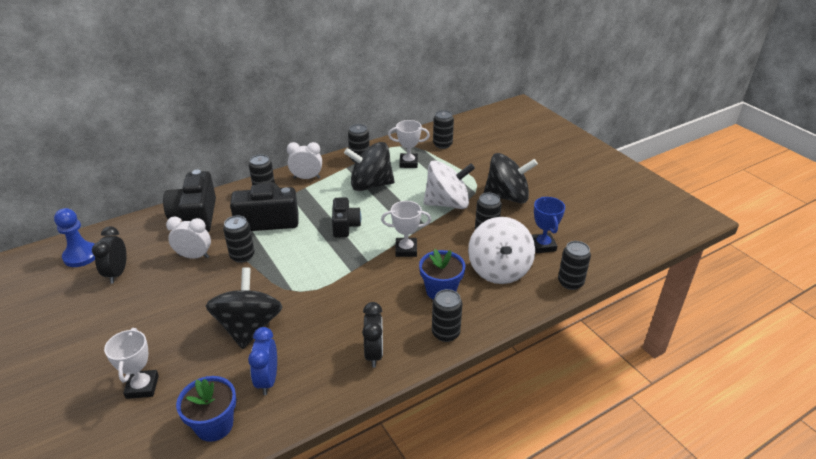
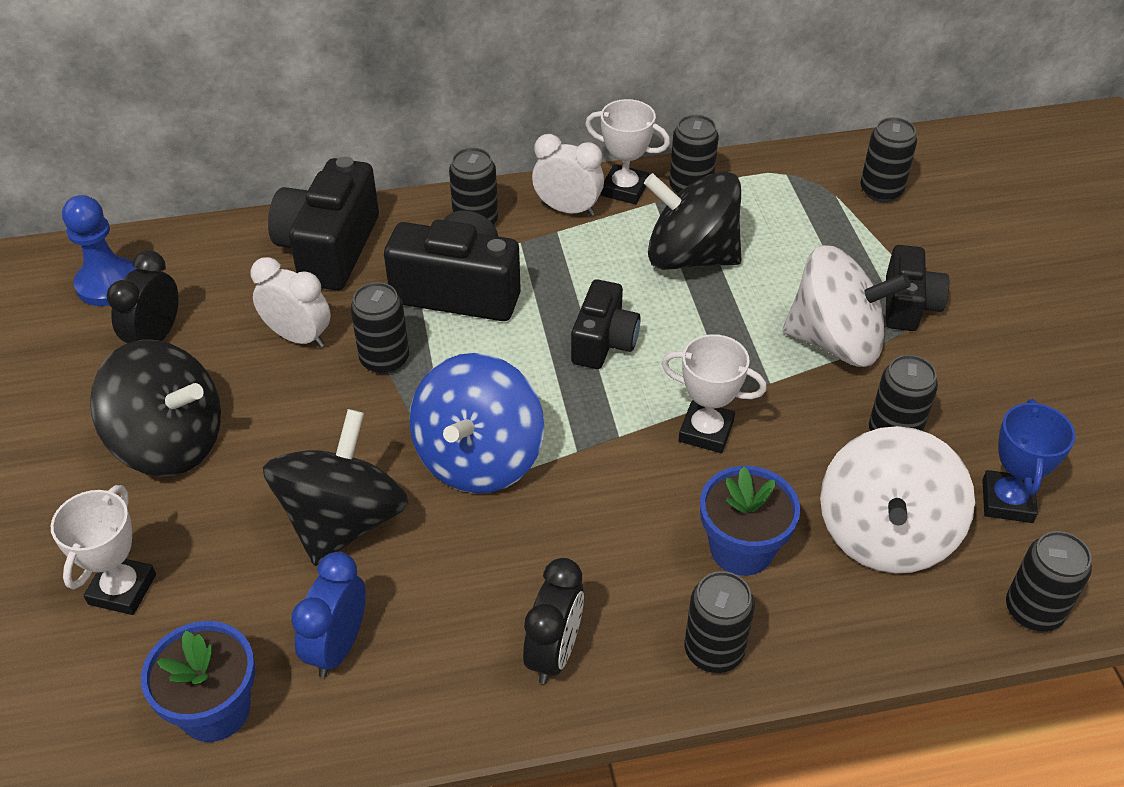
camera: 20 degrees right, 10 degrees up
(305, 285) = (479, 458): none -> blue spinning top
(408, 163) = (789, 221): white trophy -> white trophy (624, 189)
(472, 183) = (908, 305): none -> black camera
(507, 197) = (975, 357): black spinning top -> black spinning top (170, 443)

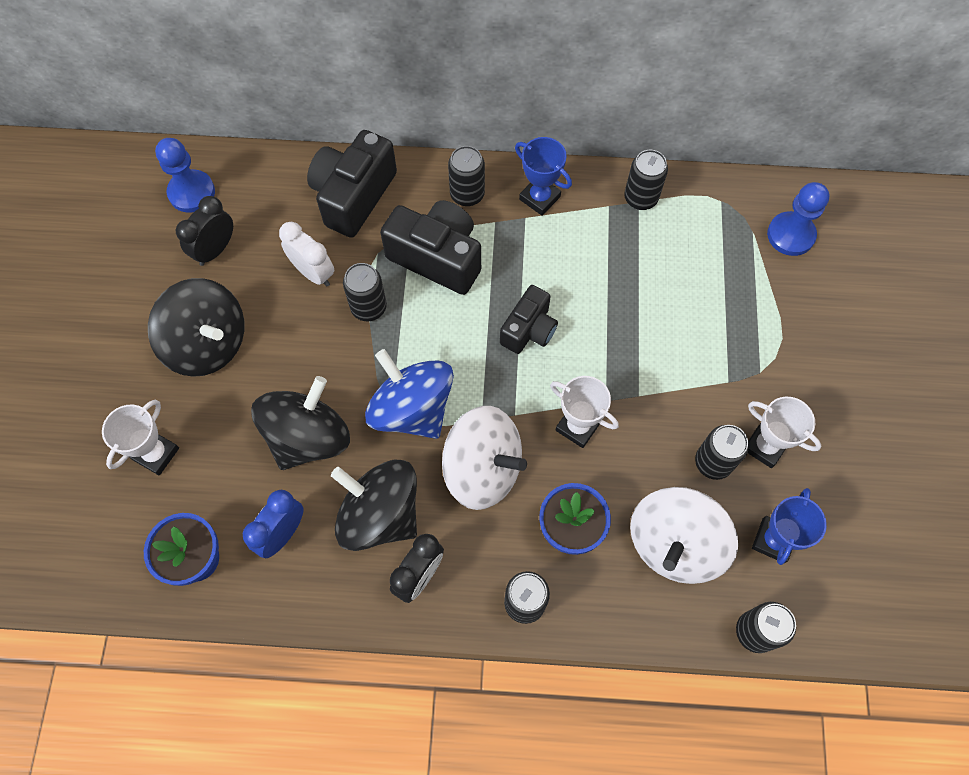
camera: 15 degrees right, 20 degrees up
(479, 458) = (412, 409): blue spinning top -> blue spinning top turned 105 degrees clockwise
(568, 209) = (539, 198): white clock -> blue trophy
(624, 189) = (589, 188): white trophy -> white trophy (765, 446)
(690, 256) = (618, 265): black spinning top -> black spinning top (380, 514)
(835, 341) = (700, 371): white spinning top -> white spinning top (482, 469)
(881, 191) = (790, 235): black can -> blue pawn
(908, 305) = (769, 351): black camera -> none

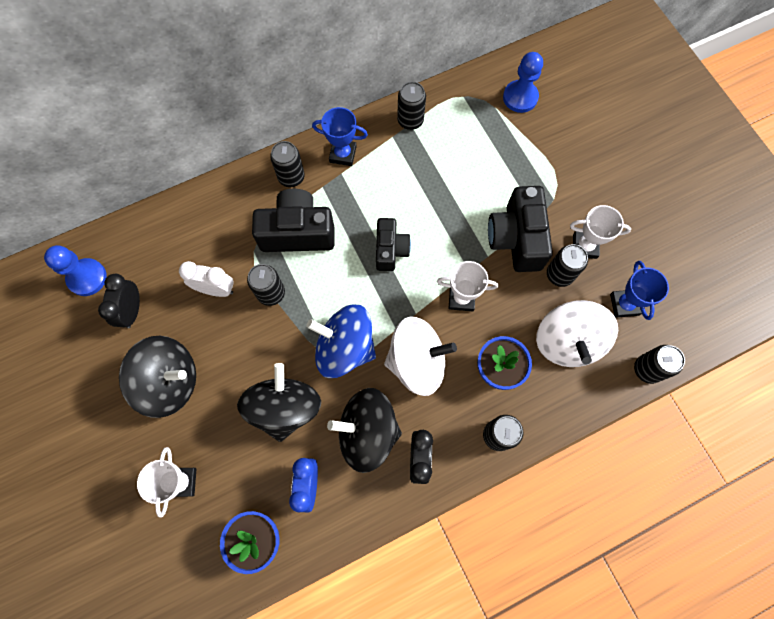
camera: 30 degrees left, 5 degrees up
(353, 196) = (211, 219): black camera -> black camera (516, 238)

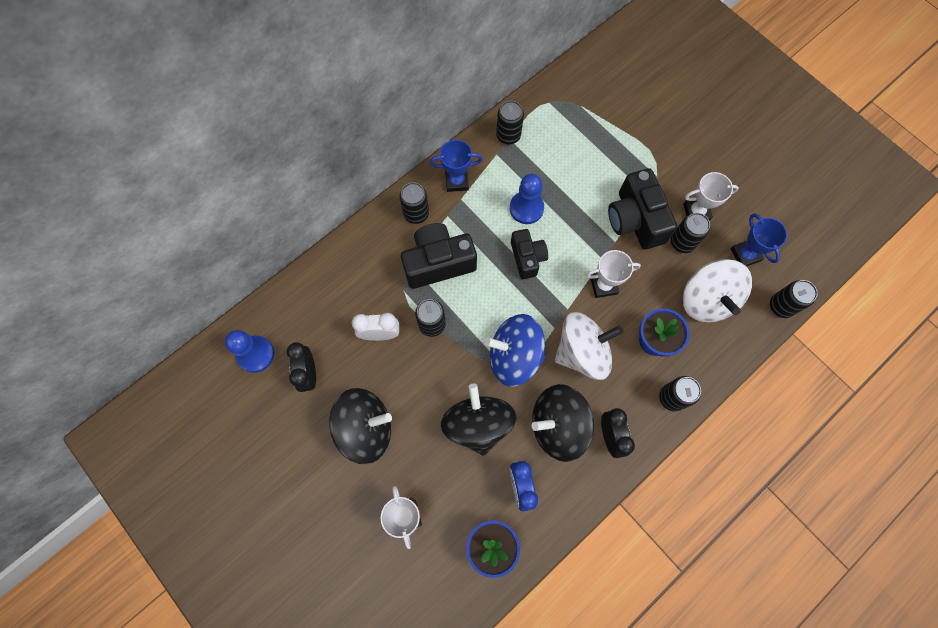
camera: 15 degrees left, 0 degrees up
(520, 97) = (600, 91): blue pawn -> blue pawn (526, 208)

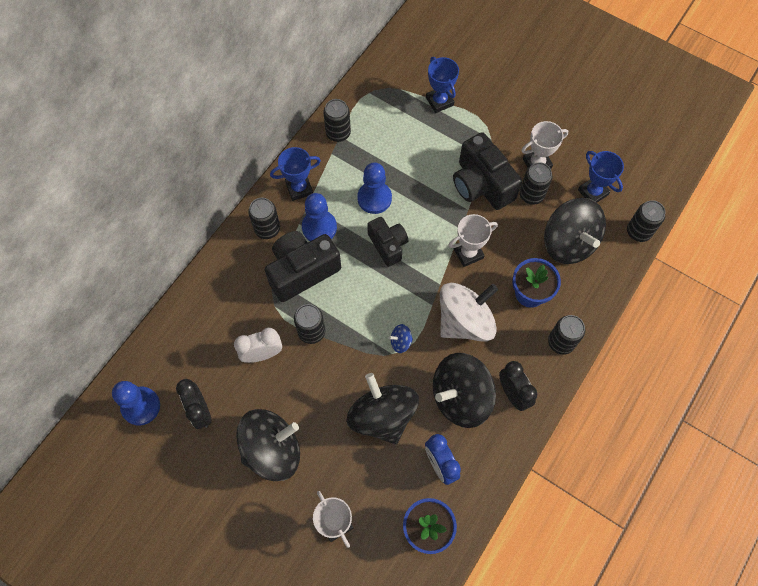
camera: 15 degrees left, 5 degrees down
(466, 224) = (319, 227): none -> blue pawn
(514, 356) = (400, 342): blue spinning top -> blue spinning top, size x0.40
(615, 127) = (439, 101): none -> blue trophy
(706, 300) = (568, 243): white spinning top -> black spinning top

